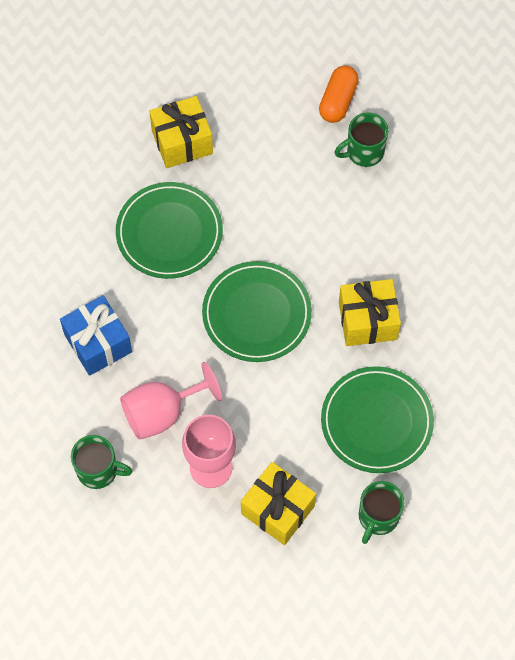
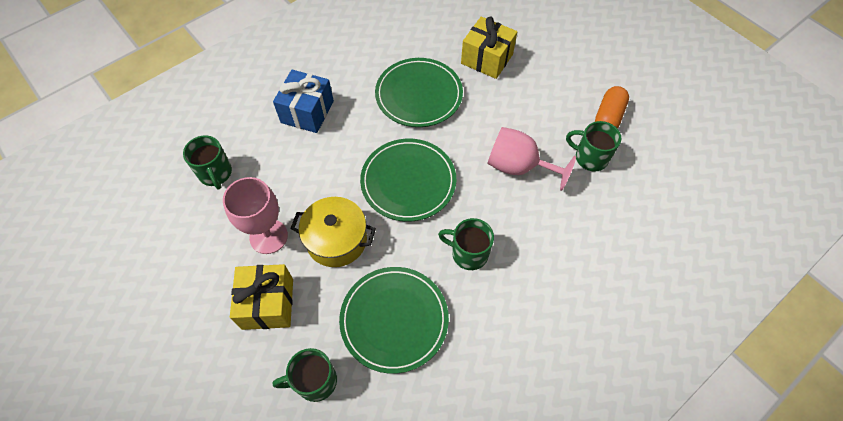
camera: 50 degrees right, 5 degrees down
(162, 412) = (287, 179): pink goblet -> pink goblet (518, 167)
(264, 414) = (336, 240): none -> yellow pot
(338, 101) = (608, 117): orange capsule -> orange capsule turned 45 degrees counterclockwise
(367, 320) = (468, 253): yellow gift -> green mug

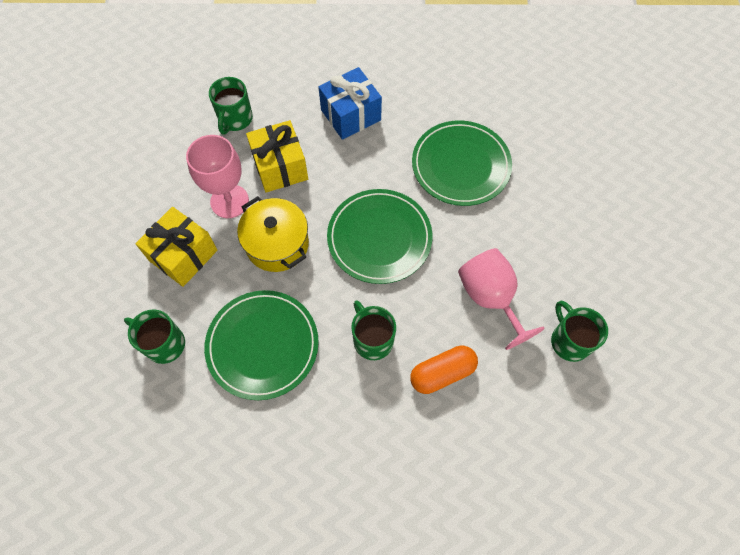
camera: 40 degrees right, 5 degrees up
(487, 59) = (558, 174): yellow gift -> yellow gift (280, 167)
(608, 117) = (628, 316): orange capsule -> orange capsule (442, 373)

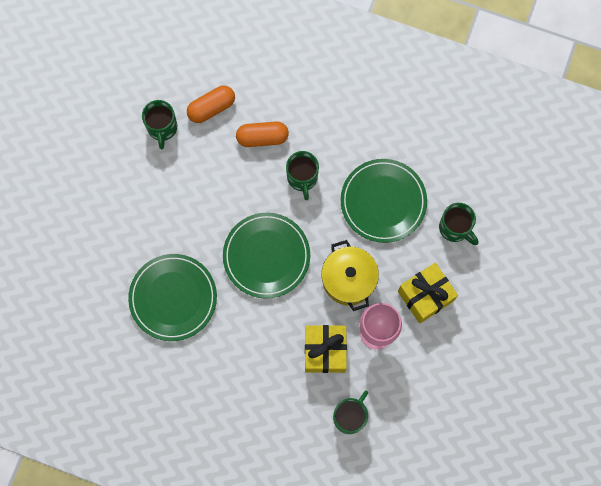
camera: 160 degrees left, 10 degrees up
(350, 115) = (246, 383): blue gift -> none
(490, 298) = (203, 178): pink goblet -> none
(523, 389) = (211, 108): none -> orange capsule

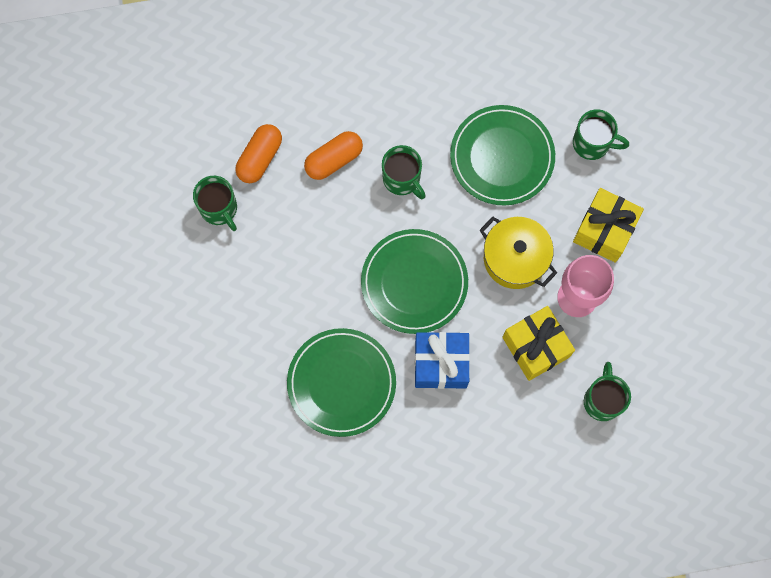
camera: 30 degrees left, 0 degrees up
(250, 324) = (441, 364): none -> blue gift

